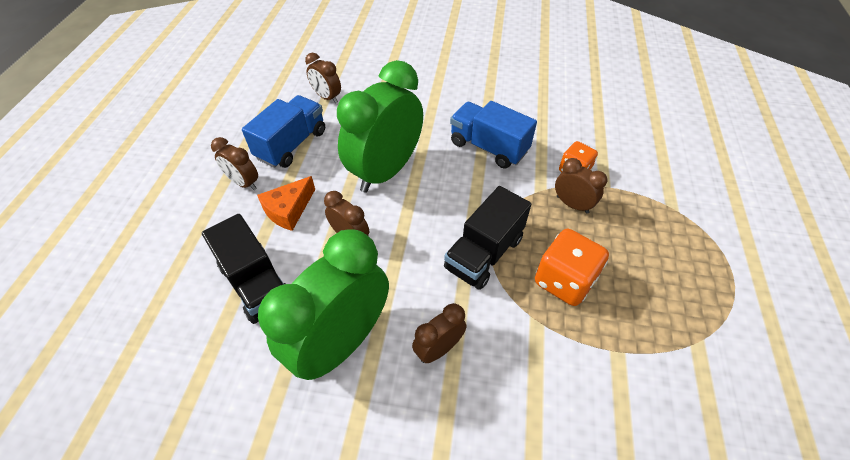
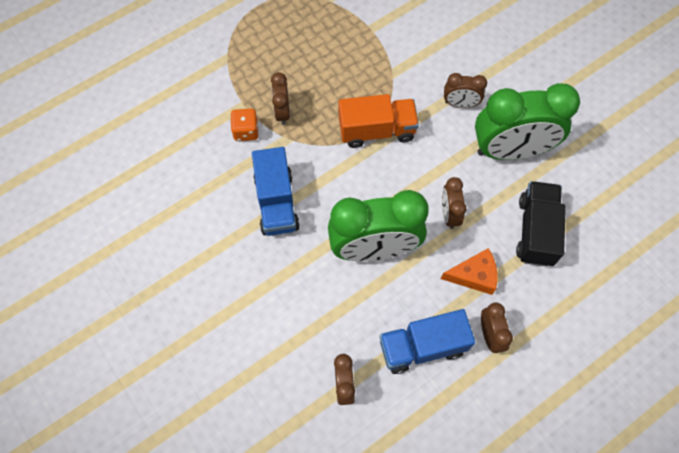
camera: 135 degrees left, 15 degrees up
(484, 253) = (377, 130): black truck -> orange truck
(564, 281) = (351, 77): orange dice -> none

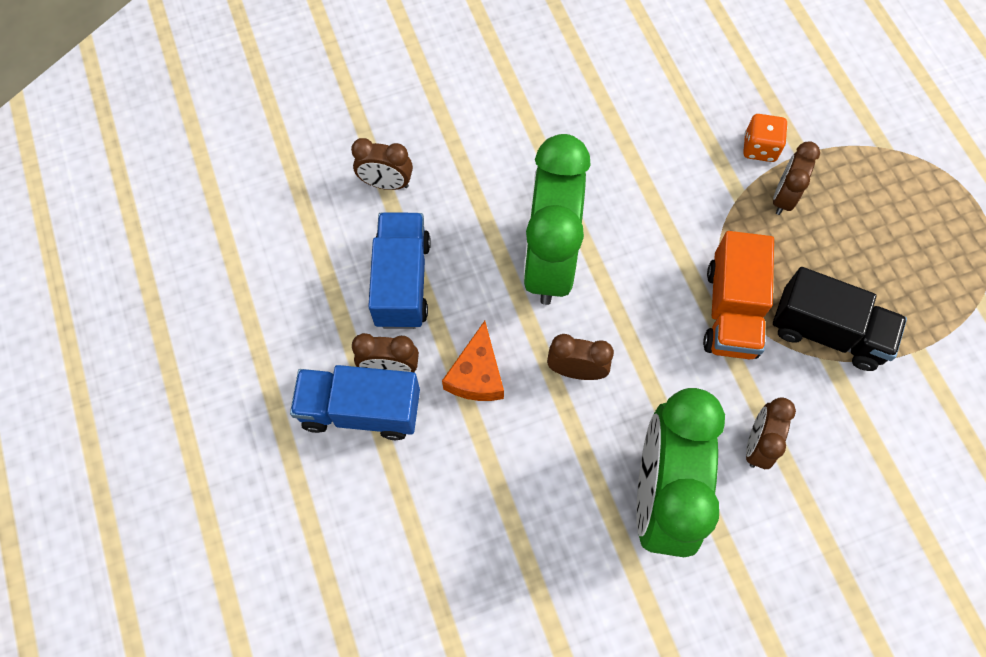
camera: 105 degrees right, 0 degrees up
(276, 202) = (644, 162): blue truck -> blue truck (360, 410)
(282, 112) = (783, 197): brown clock -> brown clock turned 75 degrees counterclockwise
(535, 231) = (519, 483): black truck -> black truck (827, 332)

